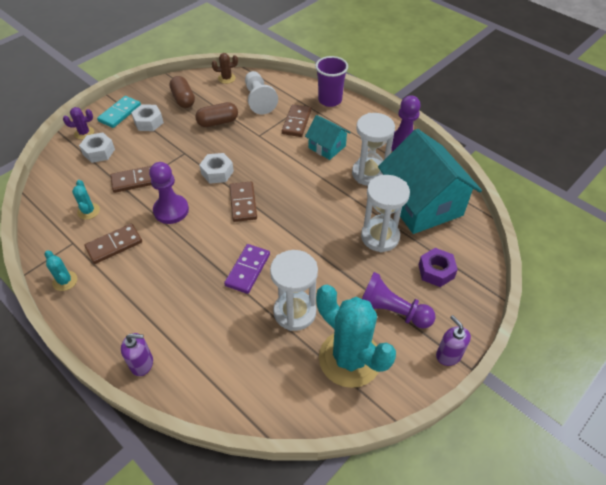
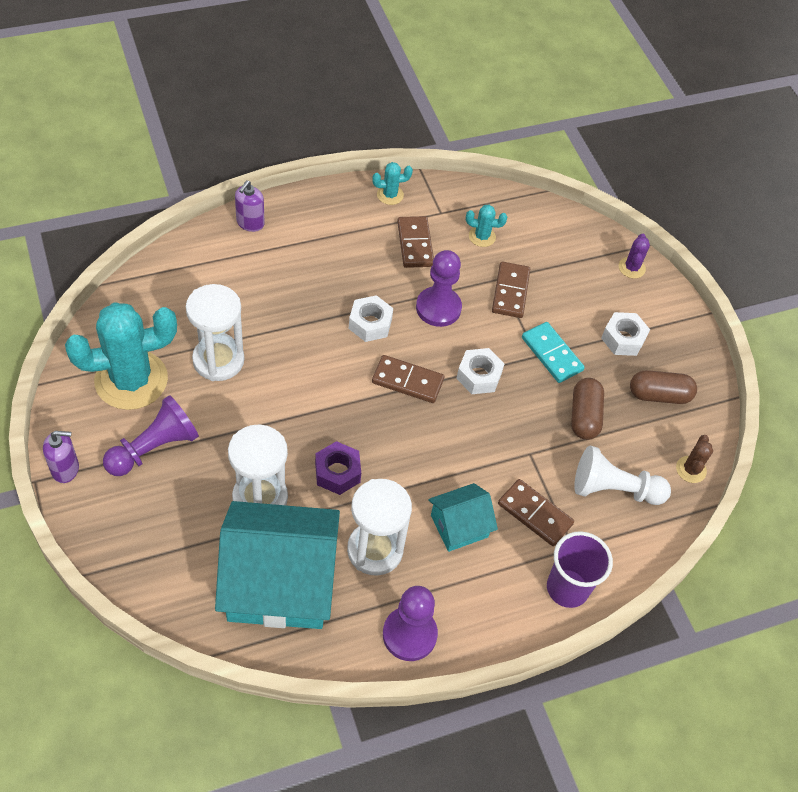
camera: 110 degrees right, 5 degrees up
(99, 152) = (585, 272): white nut -> white nut (370, 324)
(120, 113) = (658, 314): turquoise domino -> turquoise domino (551, 354)
(248, 270) = (302, 343): purple domino -> none
(436, 271) = (169, 527): purple nut -> purple nut (337, 472)

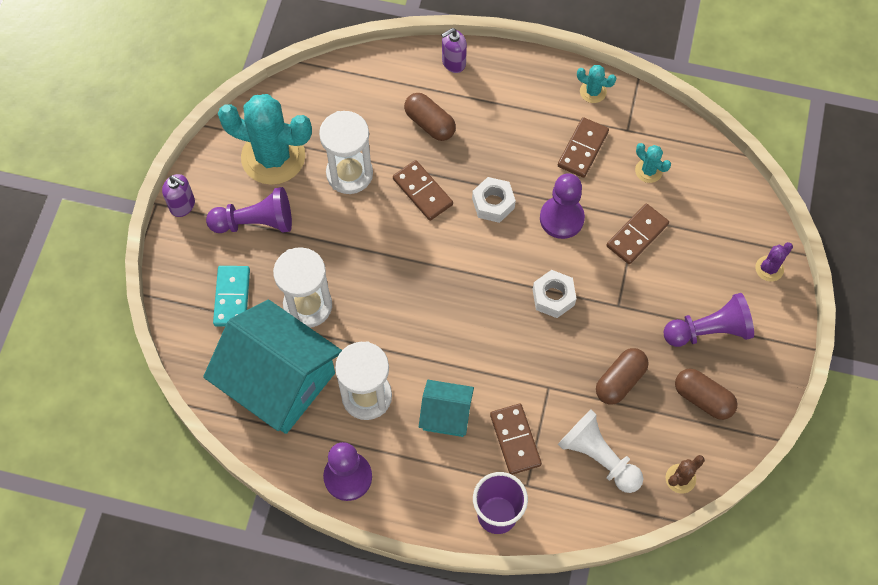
camera: 40 degrees right, 10 degrees up
(264, 283) = (430, 123): none -> brown capsule
(337, 472) = (380, 317): purple nut -> none
(407, 381) = (490, 270): brown domino -> brown domino (422, 192)
(551, 354) = (632, 311): turquoise domino -> turquoise domino (232, 297)
(623, 339) = (709, 330): white nut -> purple pawn

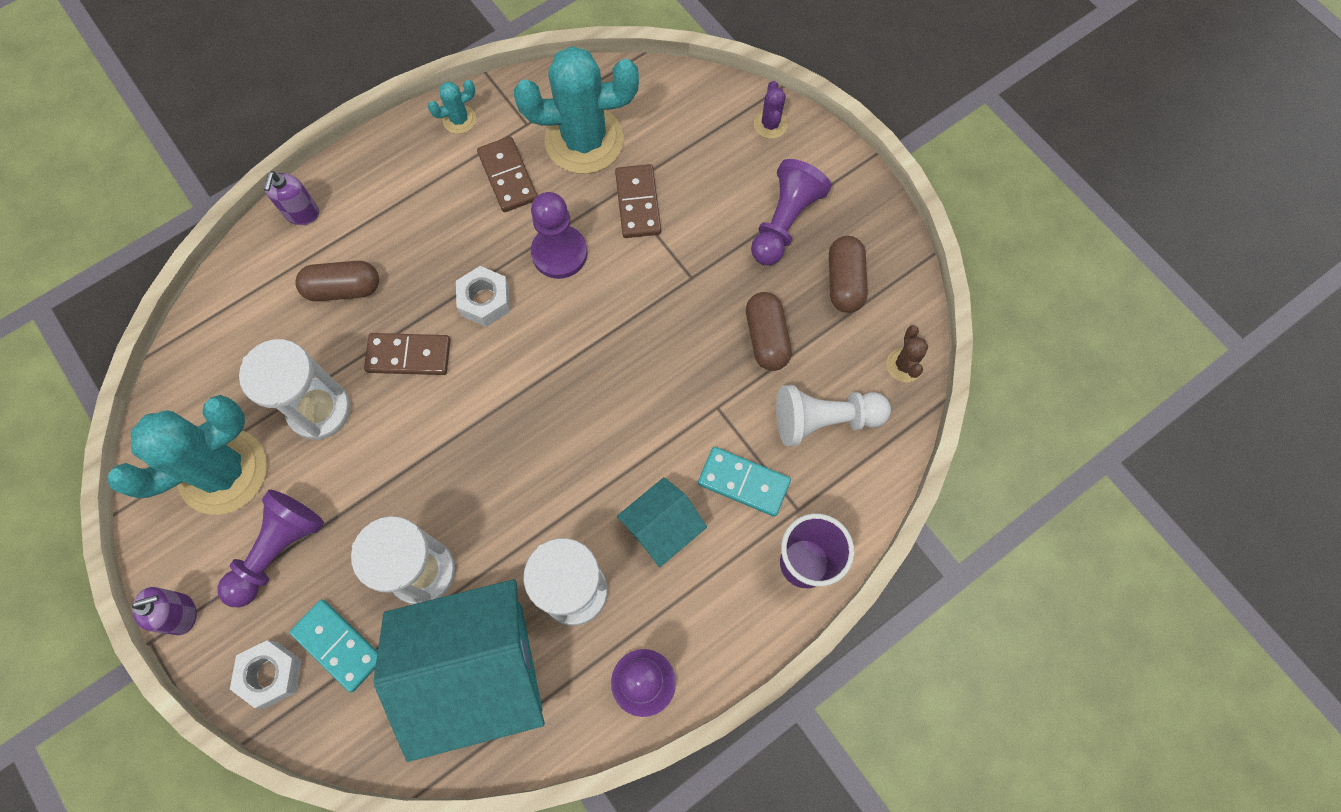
camera: 50 degrees left, 5 degrees up
(515, 440) = (743, 482): brown domino -> turquoise domino
(553, 297) = (631, 327): white nut -> white nut (271, 674)
(648, 171) = (584, 140): turquoise cactus -> turquoise cactus, size x2.33
(703, 398) = (844, 282): brown capsule -> brown capsule turned 75 degrees counterclockwise

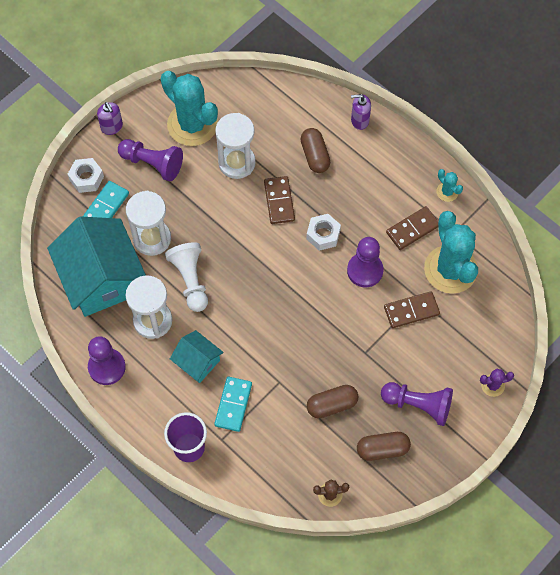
camera: 80 degrees right, 5 degrees down
(824, 420) = (282, 448): white pawn -> white pawn (190, 280)

